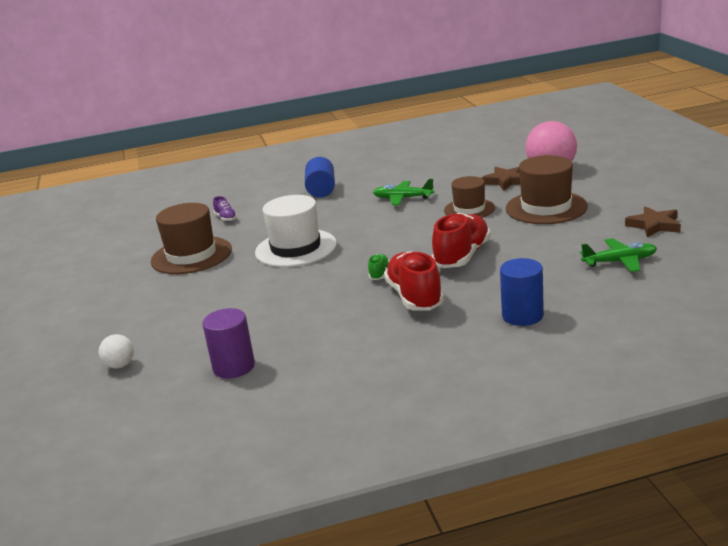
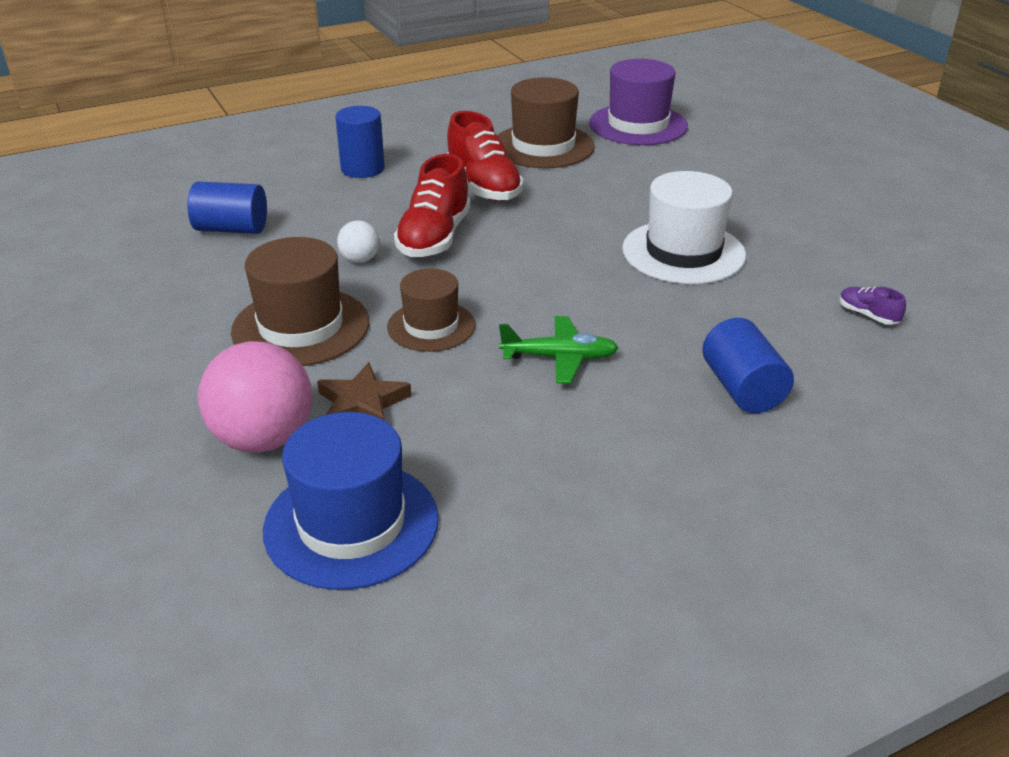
camera: 165 degrees right, 10 degrees up
(120, 365) = (755, 124): white ball -> white ball (360, 260)
(191, 255) = (836, 241): brown hat -> brown hat (543, 146)
(234, 367) = (638, 125): purple cylinder -> purple hat
(379, 274) = (538, 214): green shoe -> none
(507, 152) = (351, 524): none -> blue hat
(620, 261) = (231, 229): green plane -> blue cylinder
(654, 225) = (152, 286): brown star -> none

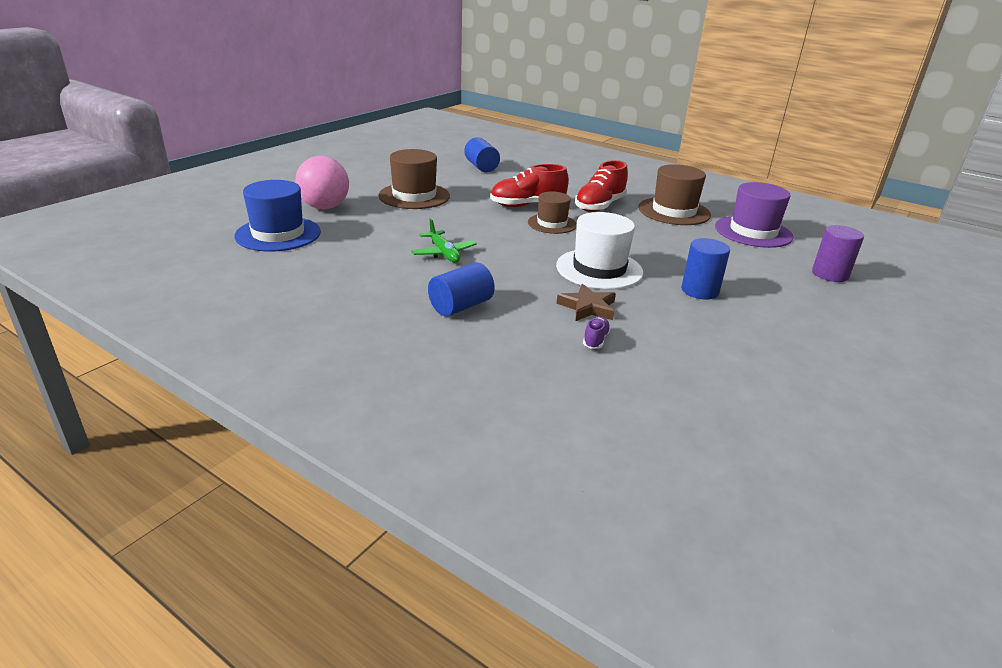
camera: 60 degrees right, 5 degrees down
(360, 260) = (485, 195): white ball -> none
(362, 169) = (576, 177): blue cylinder -> blue cylinder (699, 291)
(362, 404) = (365, 219): brown star -> brown star (587, 307)
(431, 326) = (442, 220): brown hat -> brown hat (552, 224)
(767, 129) = (830, 274): none -> purple cylinder

